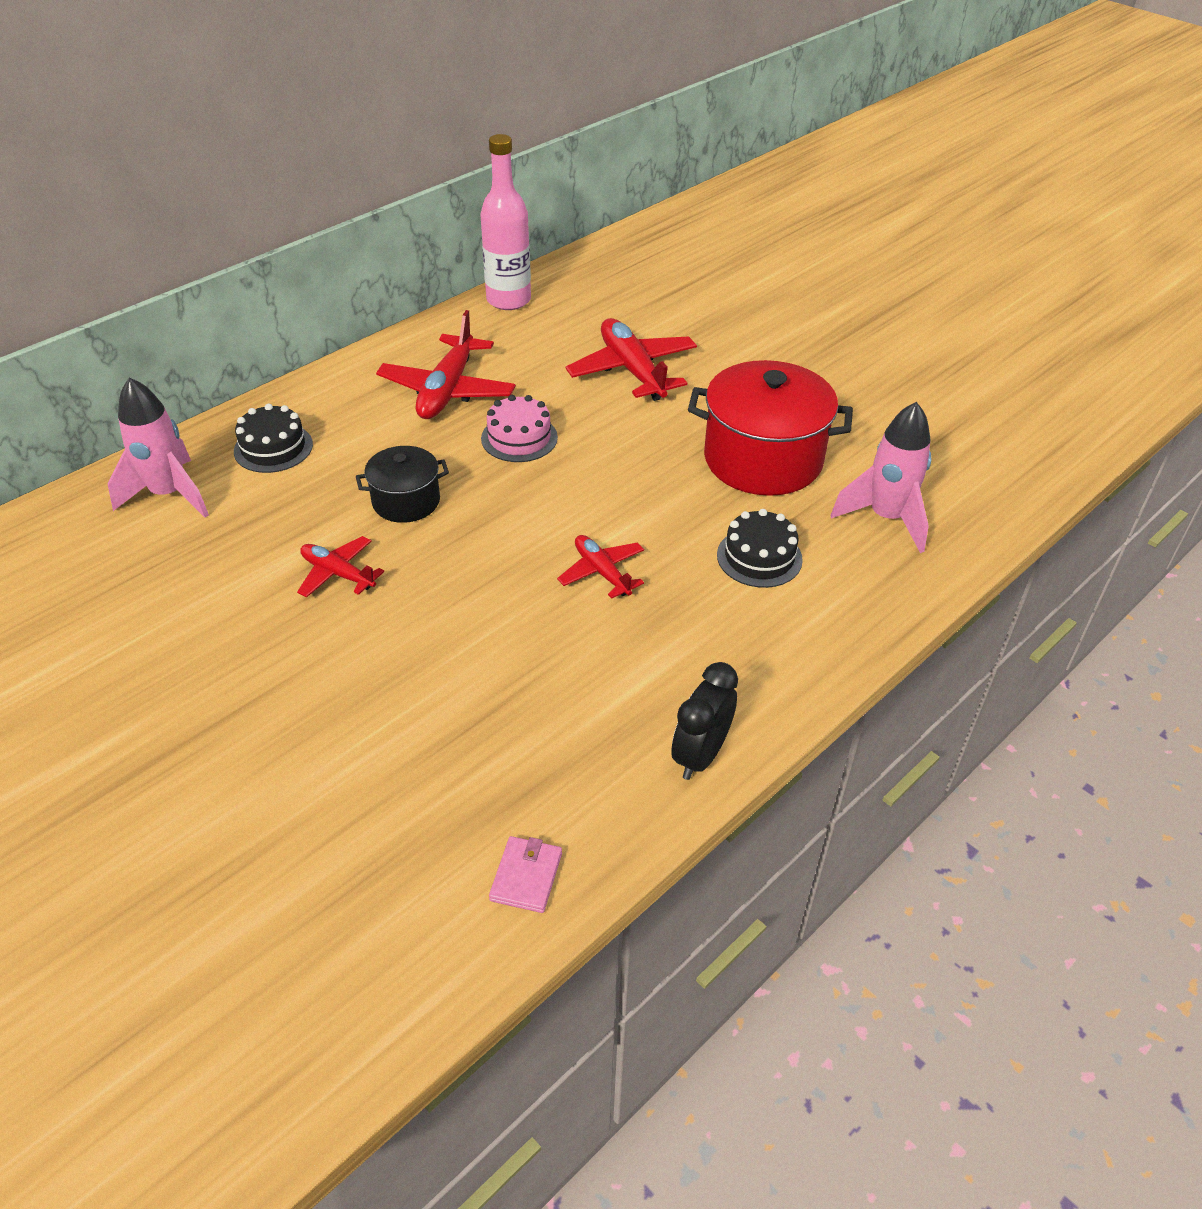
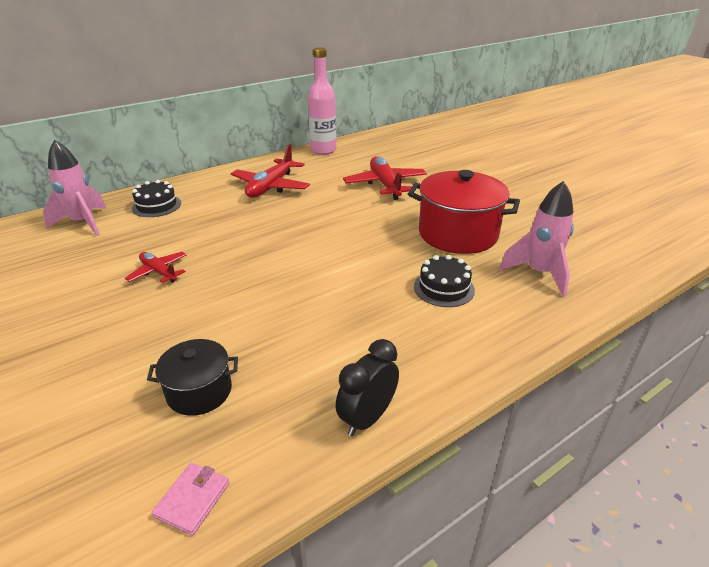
camera: 10 degrees right, 10 degrees down
(406, 501) = (221, 237): black pot -> black pot (199, 391)
(519, 438) = (304, 212): pink cake -> none
(602, 572) = (331, 287): red plane -> none

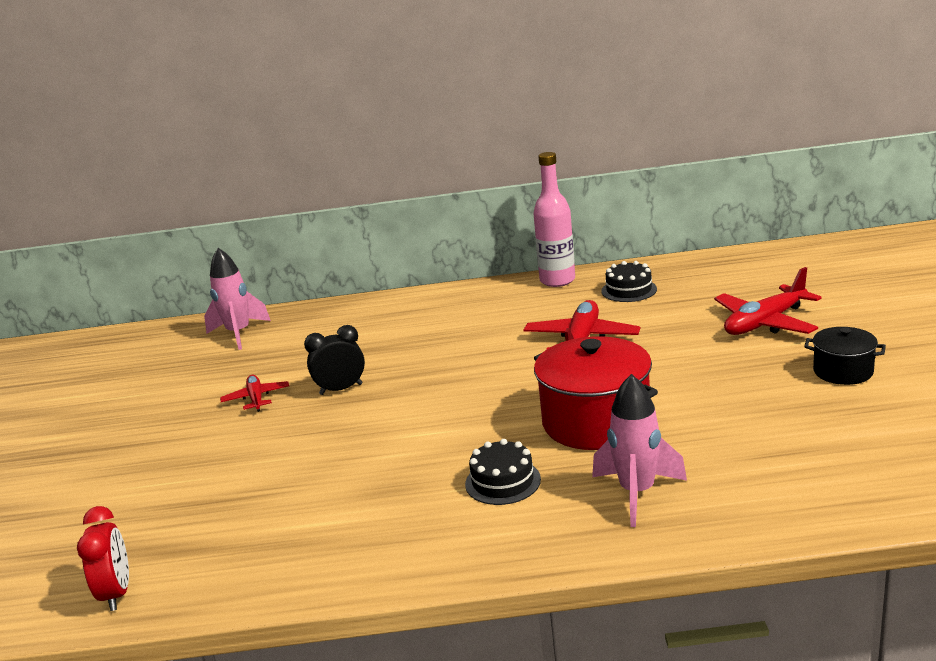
camera: 35 degrees right, 10 degrees down
(156, 206) = (316, 326): black cake -> black cake (629, 290)
(192, 500) = (117, 593): pink wallet -> red clock
(199, 391) = (192, 515): black pot -> black pot (843, 371)
(271, 186) = (447, 321): red plane -> red plane (765, 323)
(367, 418) = (293, 580): black clock -> black clock (341, 389)

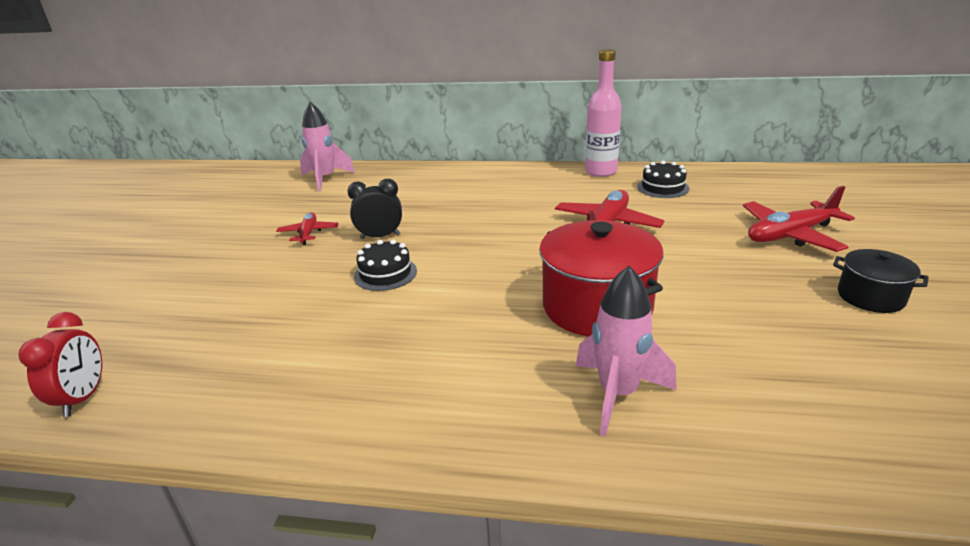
camera: 10 degrees right, 5 degrees up
(503, 481) = (484, 353): black cake -> black cake (385, 273)

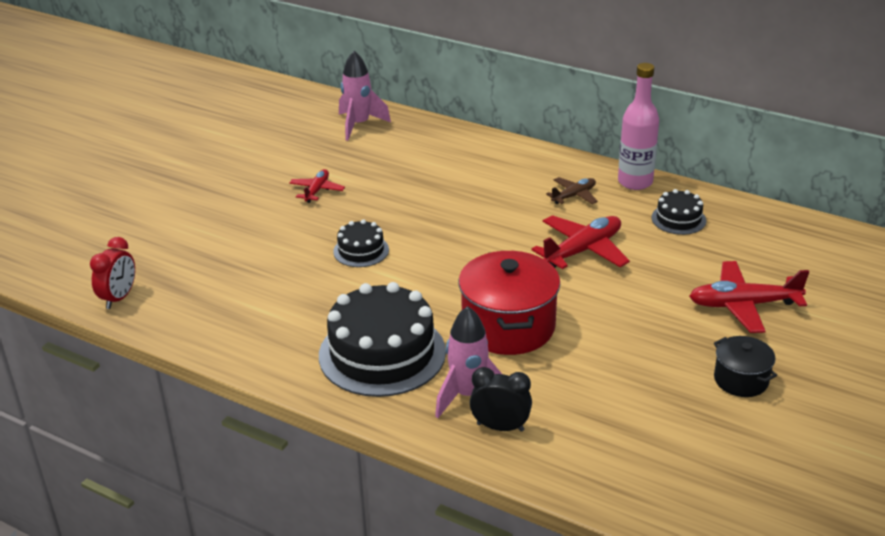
camera: 20 degrees right, 5 degrees up
(380, 236) = (375, 210): black clock -> black clock (500, 427)
(477, 373) = (382, 353): none -> black cake
(559, 190) = (574, 196): none -> brown plane

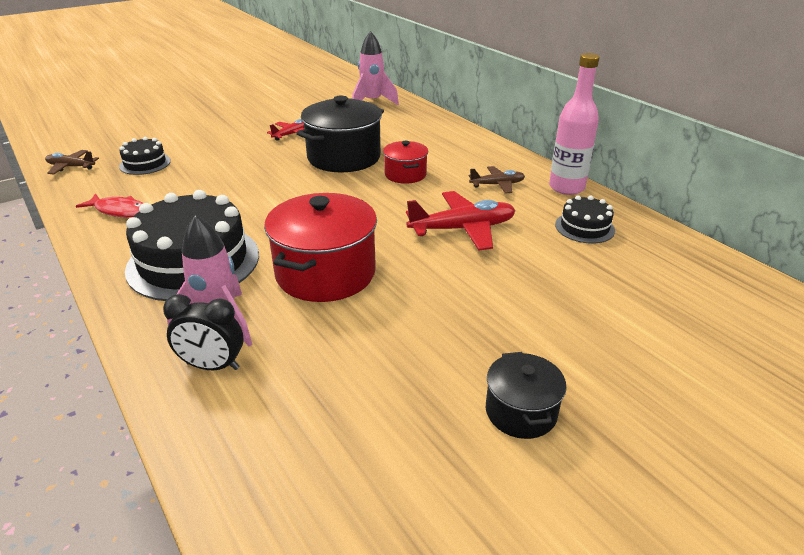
camera: 25 degrees right, 0 degrees up
(119, 298) = (71, 167): red clock -> brown plane
(244, 329) = (119, 211): none -> red fish
(361, 250) = (274, 180): black cake -> black cake (145, 163)
(402, 205) = (344, 157): none -> black pot
(481, 208) = (405, 174): none -> red pot
(500, 427) = (212, 366): black clock -> black clock turned 150 degrees clockwise
(743, 305) = (591, 328): red plane -> none

